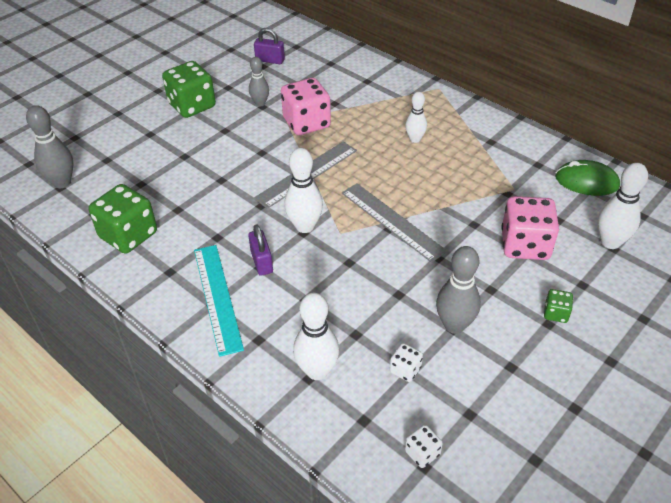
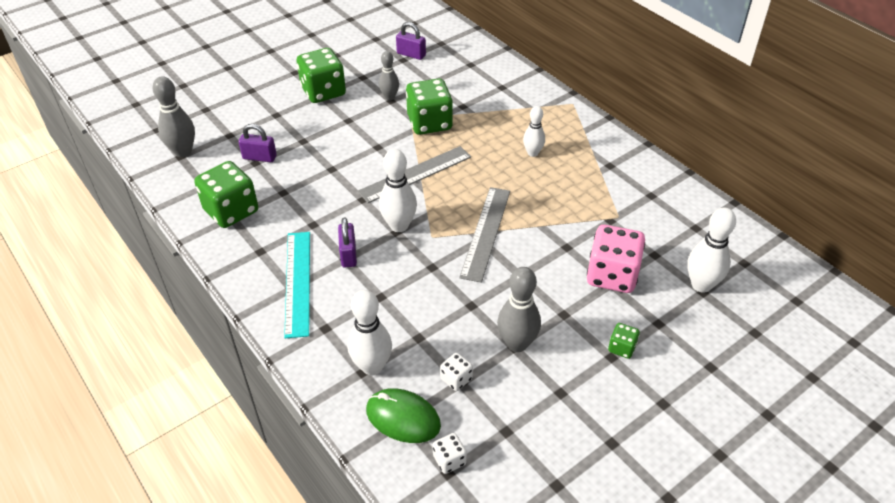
camera: 10 degrees right, 0 degrees up
(144, 178) = (259, 157): none -> purple padlock
(306, 123) = (429, 123): pink dice -> green dice
(392, 221) = (486, 233): grey ruler -> grey ruler turned 45 degrees clockwise
(586, 181) = (696, 220): green mouse -> green mouse (403, 418)

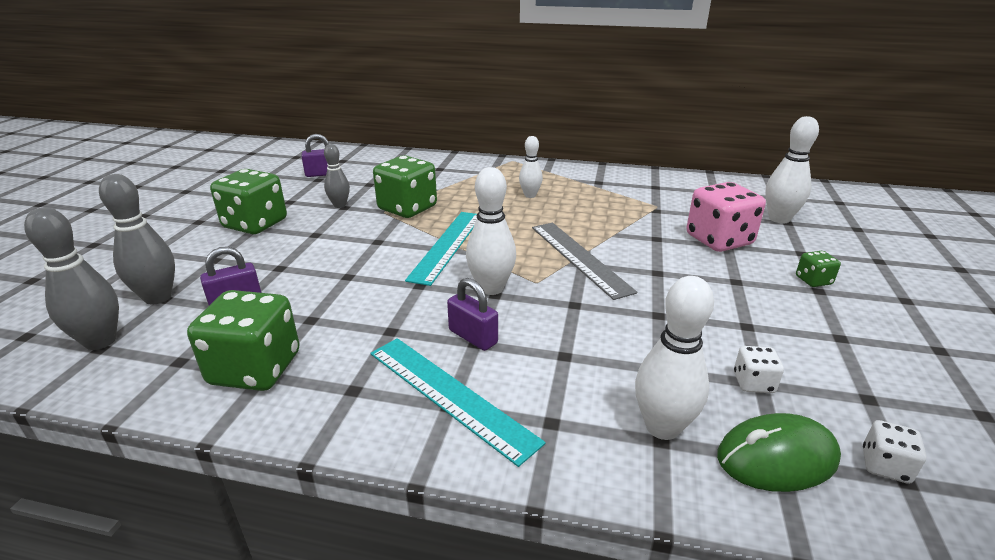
camera: 40 degrees left, 15 degrees down
(415, 174) = (447, 245): grey ruler -> turquoise ruler
(517, 344) = (745, 322): grey bowling pin -> grey bowling pin (158, 297)

